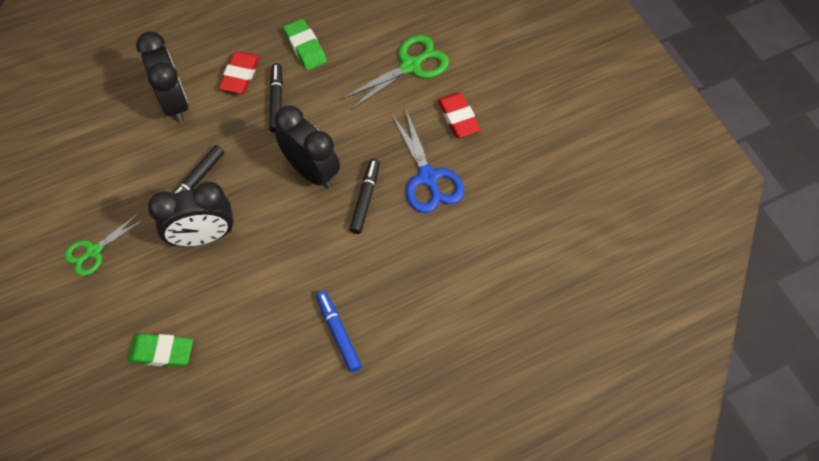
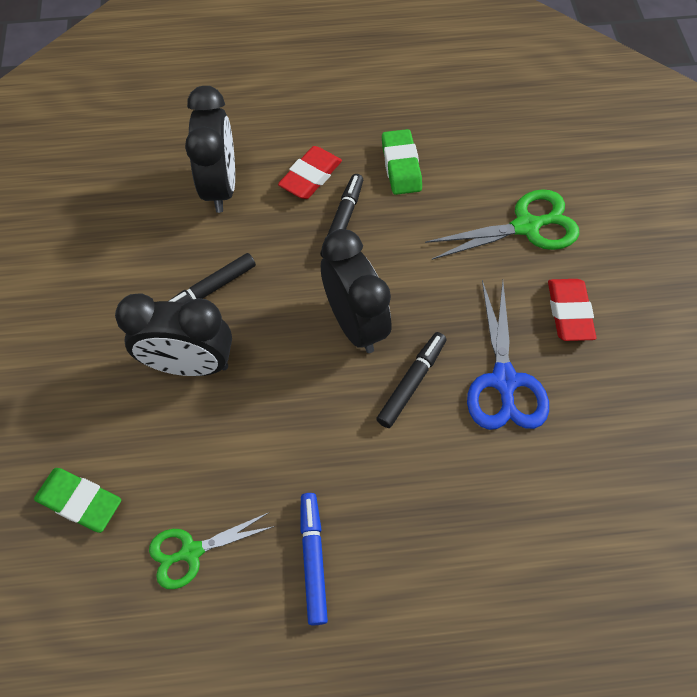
camera: 20 degrees right, 0 degrees up
(94, 251) = (55, 339): green scissors -> green scissors (191, 551)

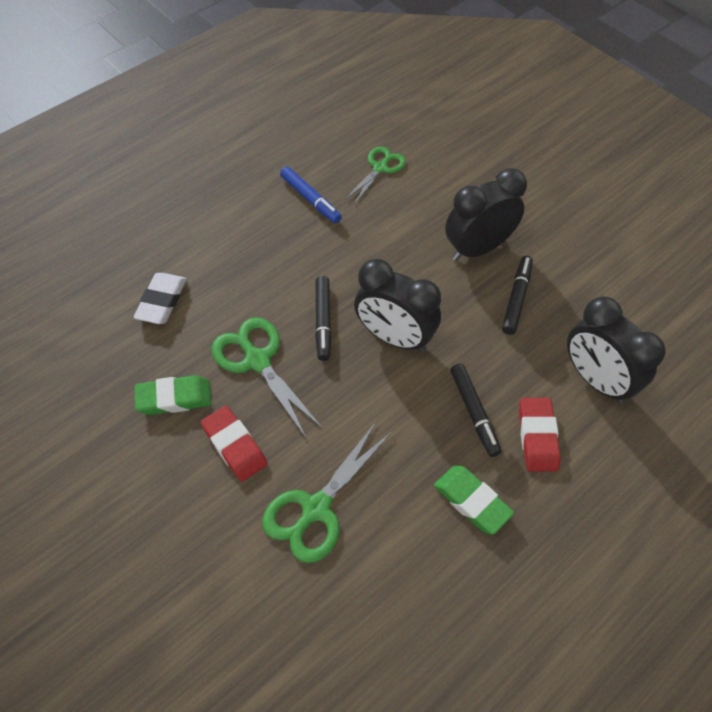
camera: 145 degrees right, 5 degrees down
(80, 501) = (462, 155): green eraser -> green eraser (174, 398)
(504, 381) = (257, 360): blue scissors -> green scissors
(574, 519) = (162, 301): none -> white eraser

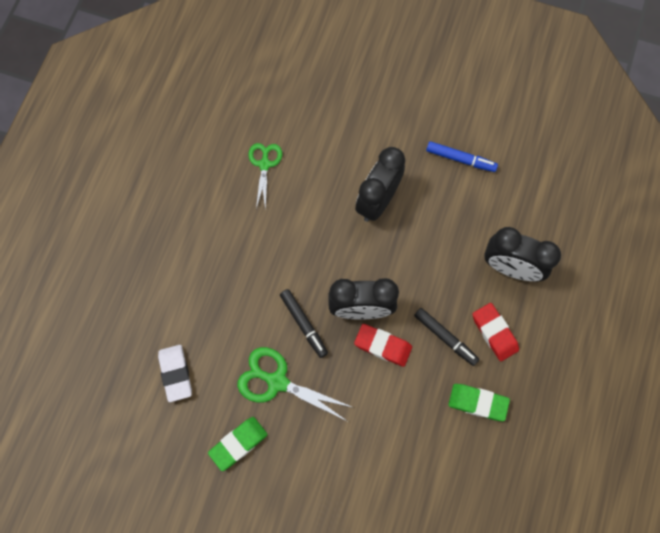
camera: 30 degrees left, 15 degrees up
(234, 446) = (303, 454): red eraser -> red eraser (383, 346)
(310, 199) = (229, 222): blue marker -> blue marker (460, 159)
(316, 509) = (384, 466): green scissors -> none
(516, 298) = (426, 230): black marker -> none

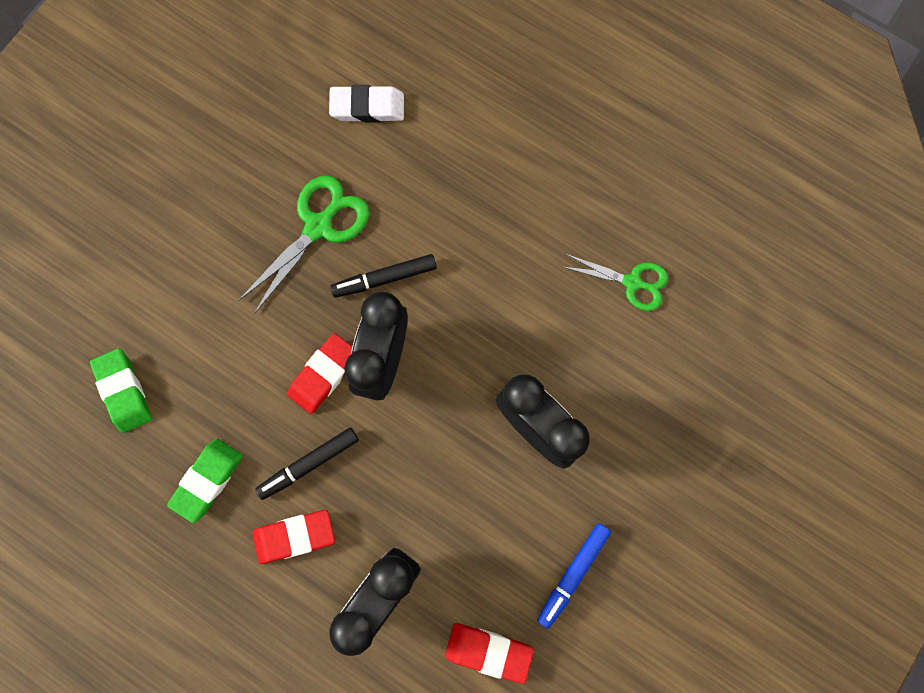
camera: 105 degrees right, 5 degrees up
(238, 443) = (256, 162): green eraser -> green eraser (124, 391)
(522, 196) = (488, 651): none -> red eraser

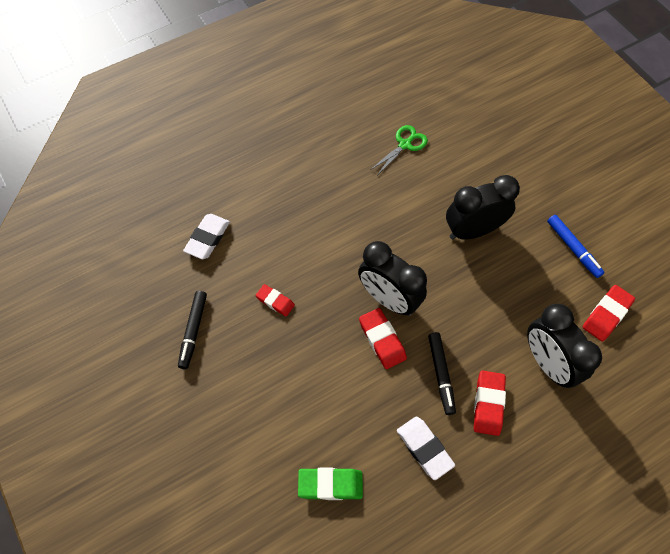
camera: 65 degrees left, 15 degrees down
(207, 480) = (424, 448): green eraser -> white eraser
(319, 226) = (275, 301): green scissors -> red eraser
(384, 278) = (333, 276): black marker -> black marker (193, 331)

